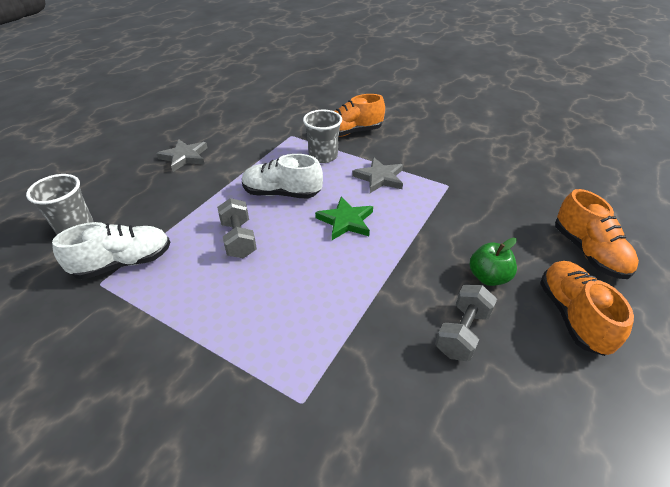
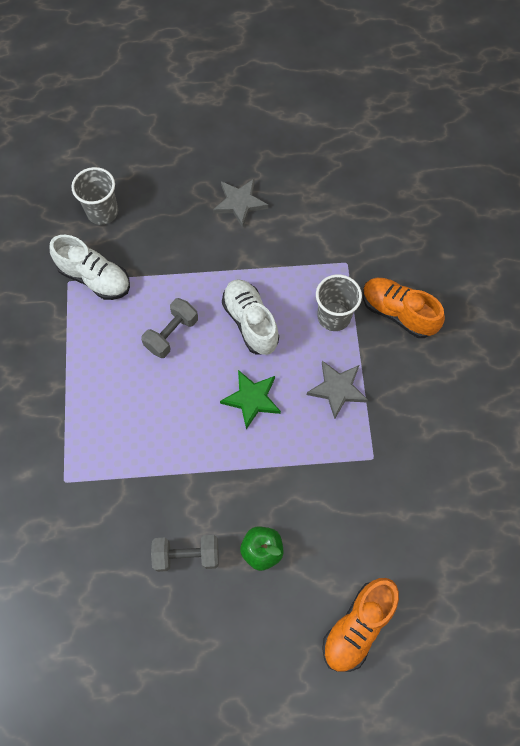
camera: 55 degrees right, 25 degrees up
(572, 315) = (260, 633): orange shoe -> none

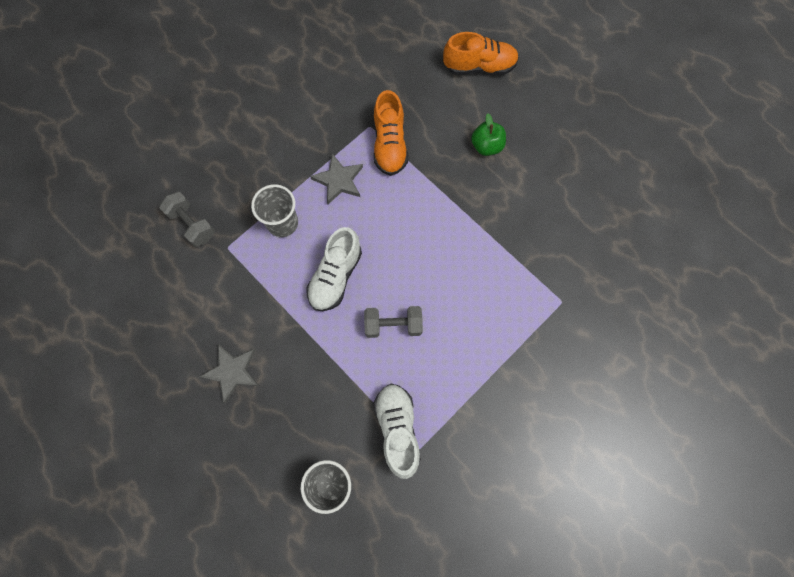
camera: 130 degrees left, 5 degrees up
(187, 555) = (531, 186): grey dumbbell -> grey dumbbell (192, 224)
(252, 399) = (394, 229): green star -> none
(398, 313) = (244, 183): orange shoe -> orange shoe (389, 145)

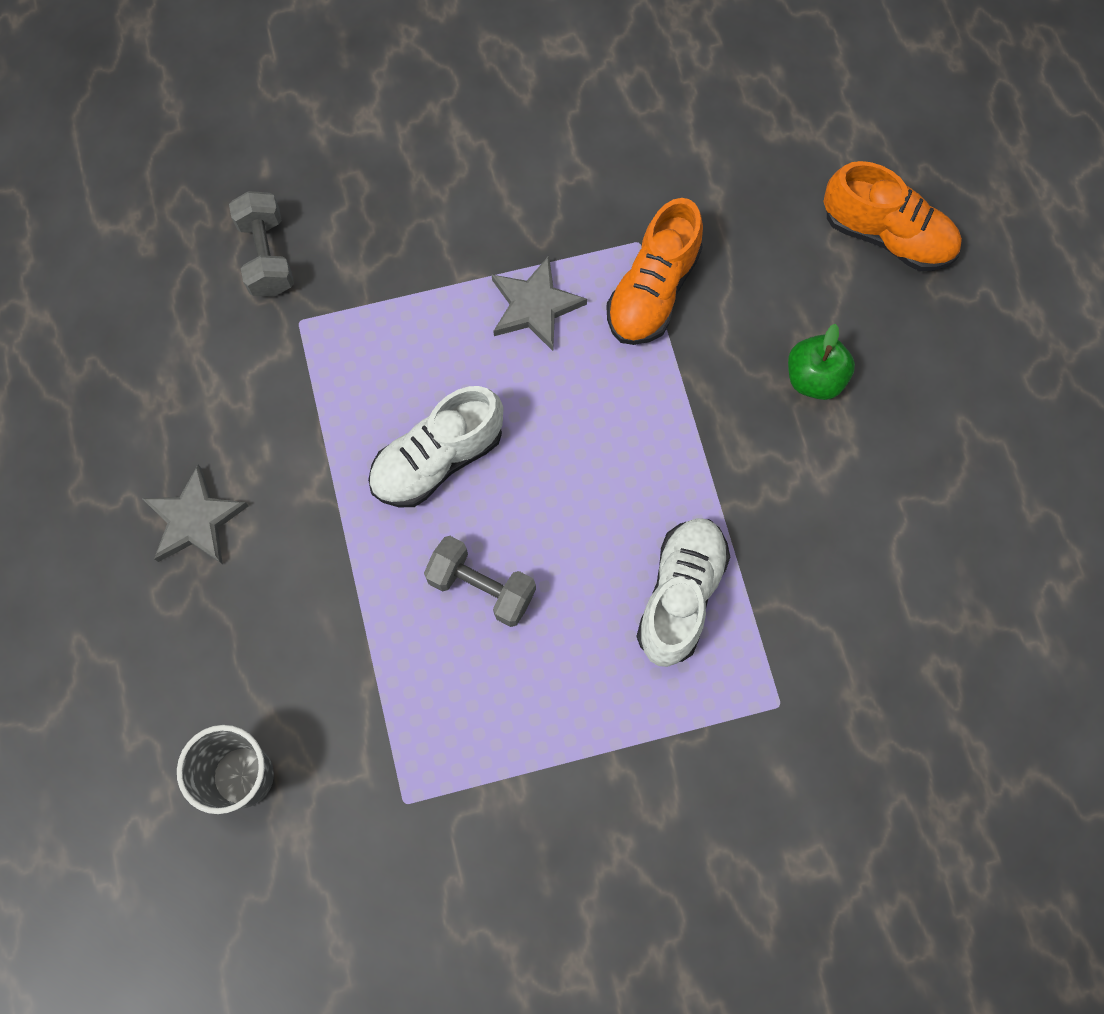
camera: 30 degrees right, 0 degrees up
(282, 223) = (406, 328): grey cup -> none
(397, 429) = (390, 753): white shoe -> white shoe (680, 595)

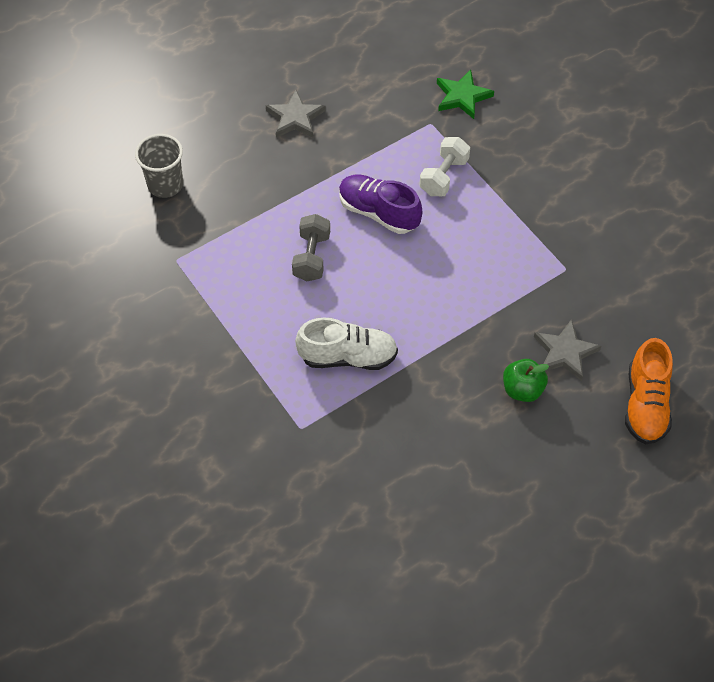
camera: 70 degrees right, 15 degrees down
(267, 256) = (462, 96): grey dumbbell -> green star
(408, 341) = (443, 176): none -> white dumbbell
(437, 459) = (378, 213): white shoe -> purple shoe
(534, 306) = (496, 229): grey star -> grey star (565, 352)
(653, 290) = (537, 286): orange shoe -> none

